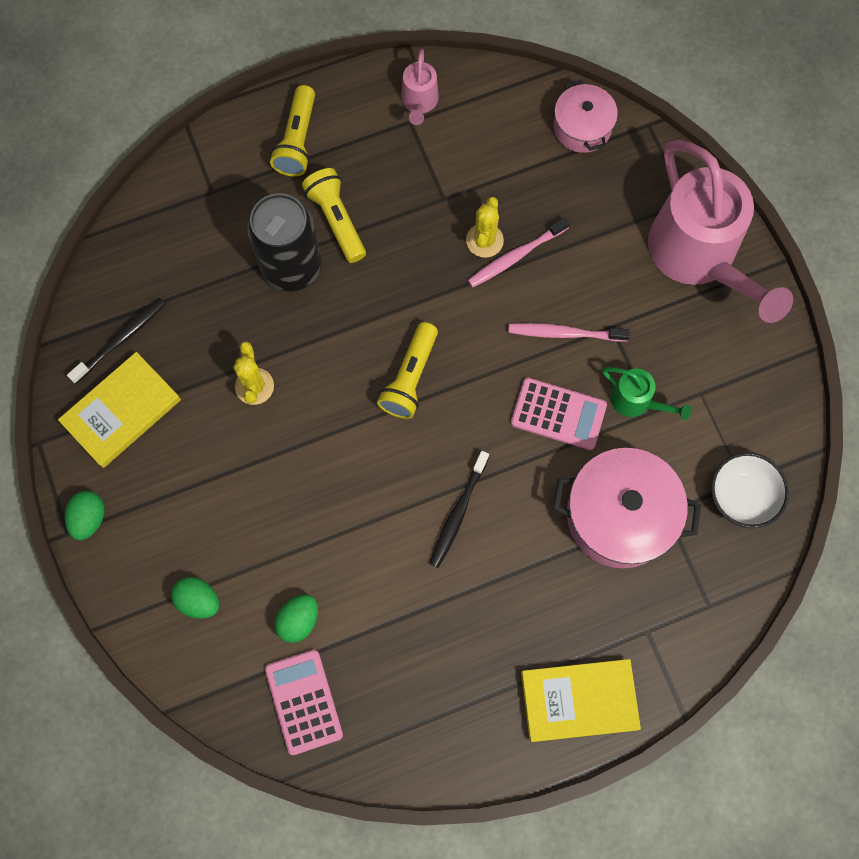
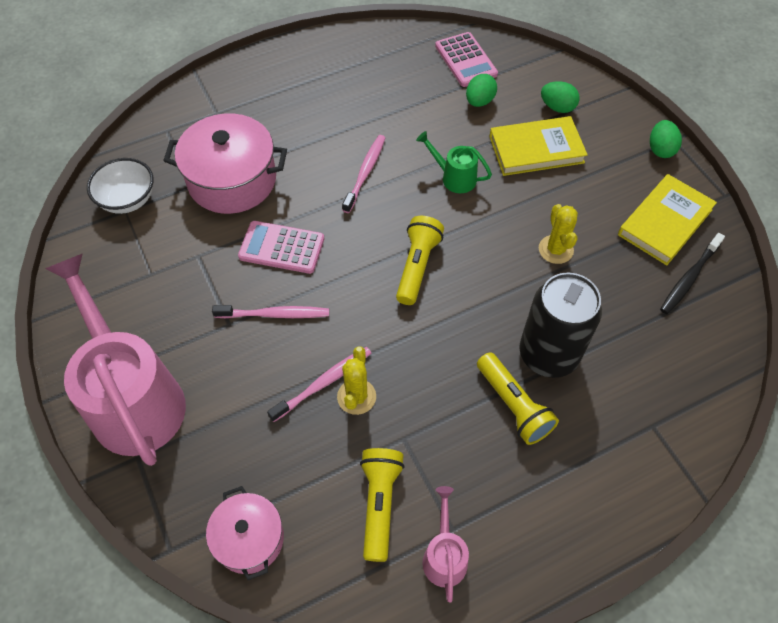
camera: 175 degrees right, 15 degrees down
(298, 141) = (576, 493): yellow flashlight -> yellow flashlight (379, 504)
(458, 513) = (365, 172): black toothbrush -> pink toothbrush
(579, 701) = (269, 73): yellow book -> yellow book (536, 149)
(637, 401) = (210, 263): green watering can -> green watering can (453, 177)

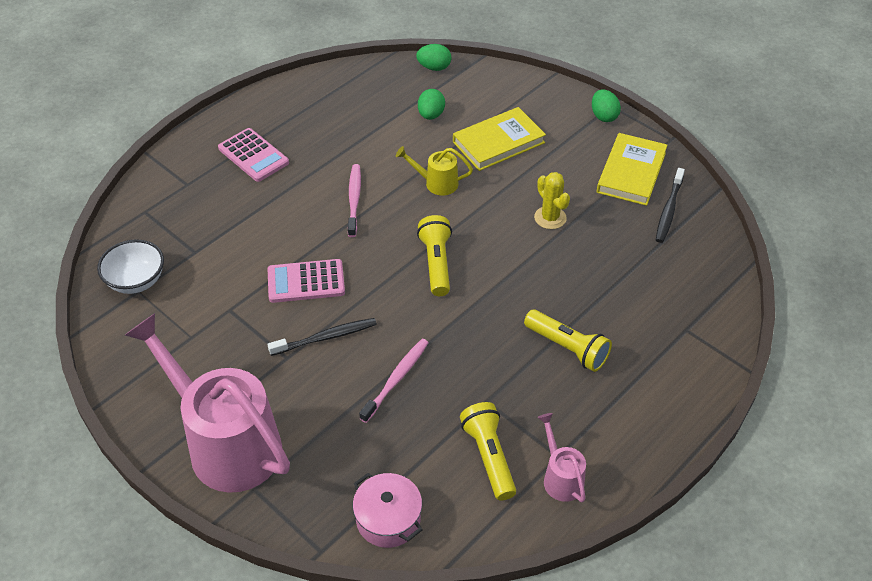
camera: 20 degrees left, 10 degrees down
(232, 180) = (231, 238): pink pot -> none
(275, 314) = (326, 337): pink toothbrush -> black toothbrush
(356, 397) = (430, 381): yellow cactus -> none
(453, 177) = (436, 183): green watering can -> yellow watering can
(465, 60) = (403, 84): pink calculator -> pink calculator (253, 155)
(548, 355) = (579, 301): black can -> none
(557, 107) = (502, 103): green egg -> green egg (434, 68)

